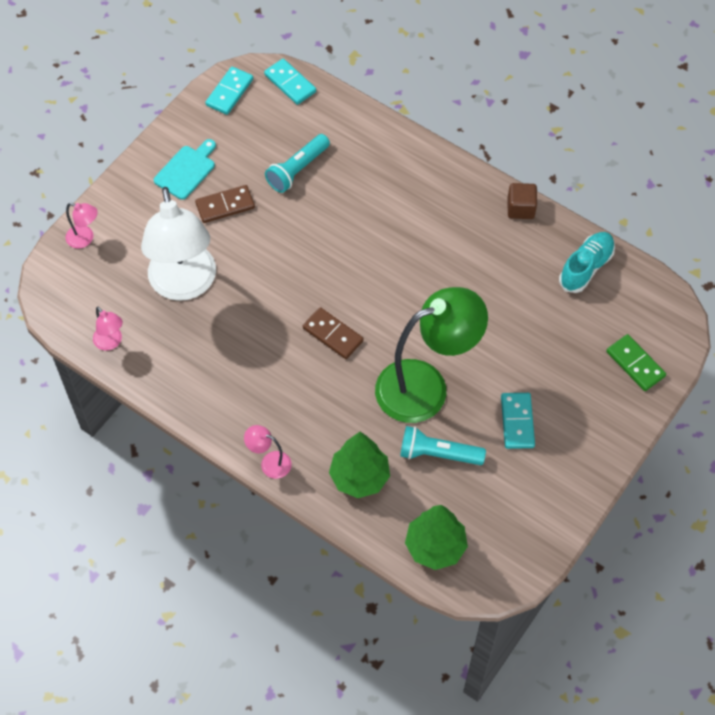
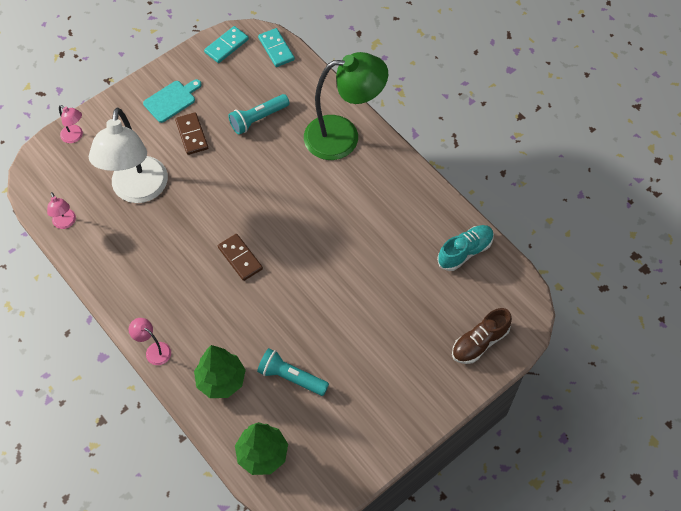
camera: 15 degrees right, 0 degrees up
(225, 206) = (191, 135): brown domino -> brown domino turned 75 degrees clockwise
(426, 386) = (300, 318): green lamp -> green lamp (343, 136)
(517, 422) = (365, 367): turquoise domino -> none
(520, 208) = (427, 190): brown cube -> none
(635, 364) = (479, 342): green domino -> brown shoe

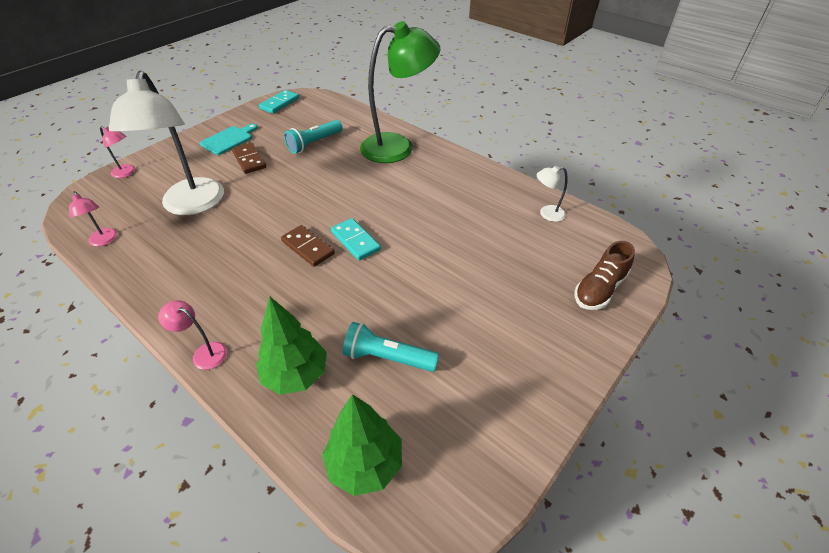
camera: 10 degrees left, 15 degrees down
(276, 49) = (325, 101): turquoise domino -> turquoise domino (355, 241)
(465, 252) = (547, 214): turquoise shoe -> white lamp

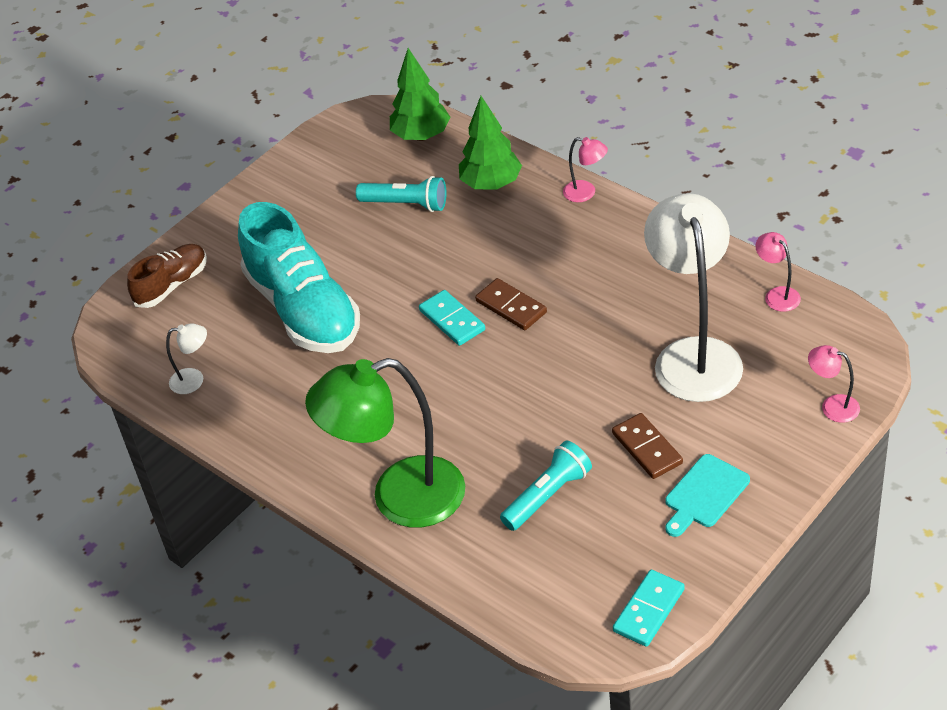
camera: 175 degrees left, 0 degrees up
(475, 258) = (303, 309): none -> turquoise shoe

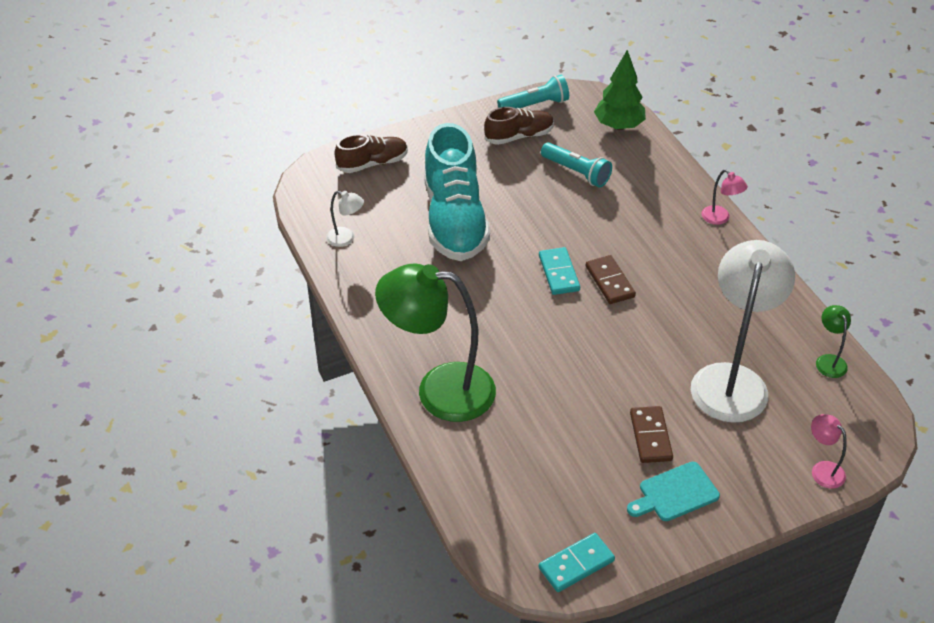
camera: 20 degrees right, 0 degrees up
(319, 189) = (519, 136): none -> brown shoe
(491, 184) = (650, 183): green tree -> none
(548, 495) = (551, 438): turquoise flashlight -> turquoise flashlight (535, 105)
(777, 295) = (829, 361): pink lamp -> green lamp

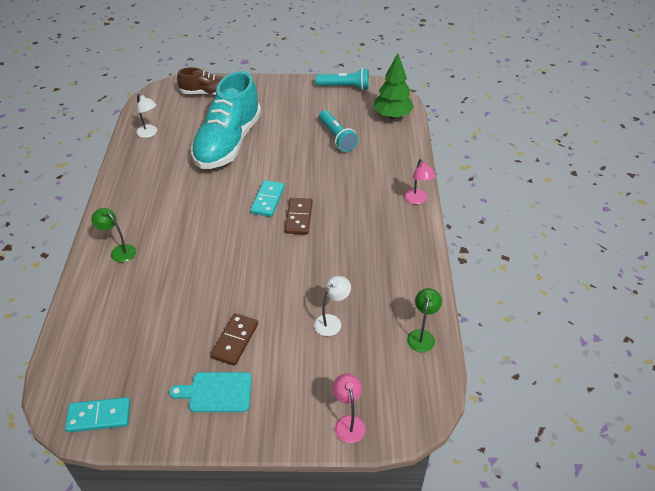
camera: 25 degrees right, 0 degrees up
(439, 390) = (119, 251): green lamp -> green lamp, size x0.41
(519, 136) = (317, 103): brown shoe -> none
(732, 380) = (331, 321): white lamp -> white lamp, size x0.41

